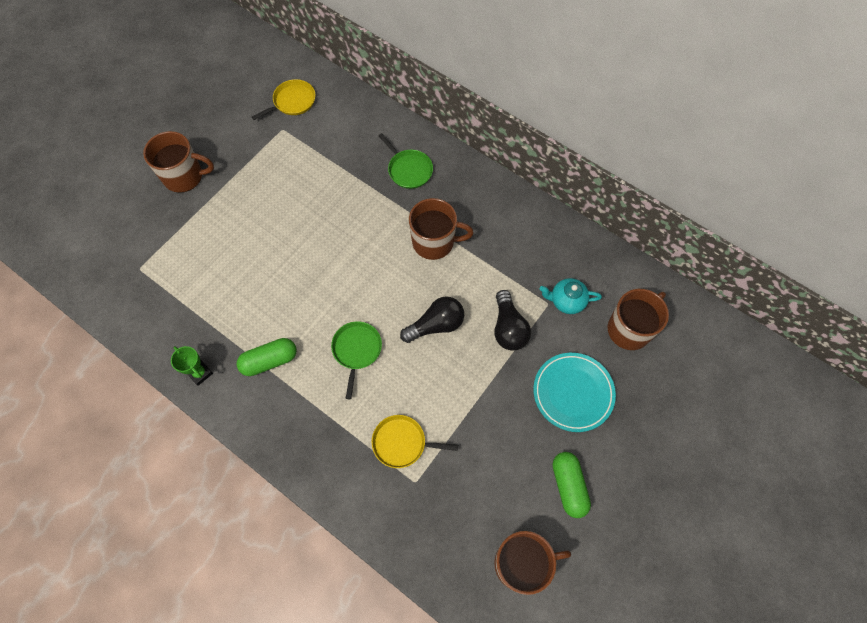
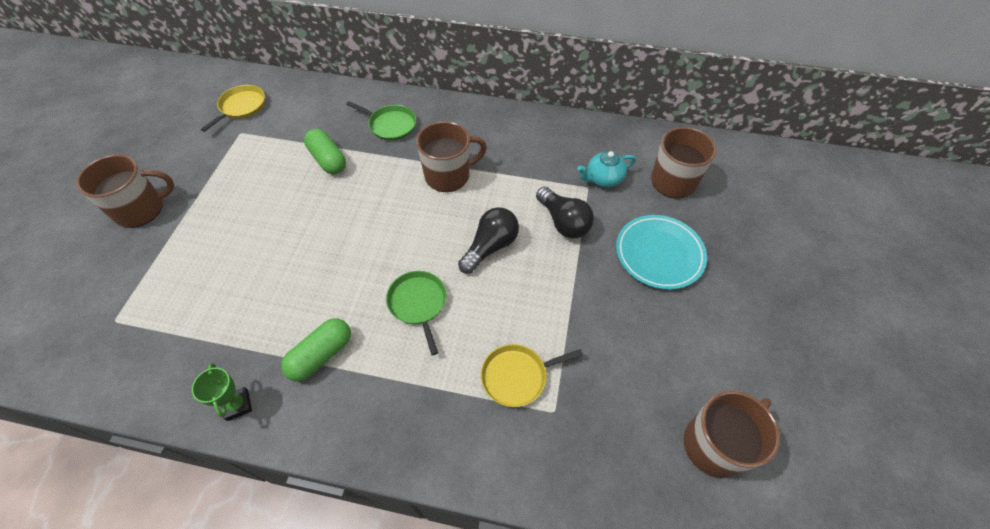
camera: 25 degrees left, 10 degrees down
(200, 373) = (237, 405): green trophy -> green trophy turned 45 degrees clockwise
(568, 486) = (710, 342): green capsule -> green capsule (328, 160)

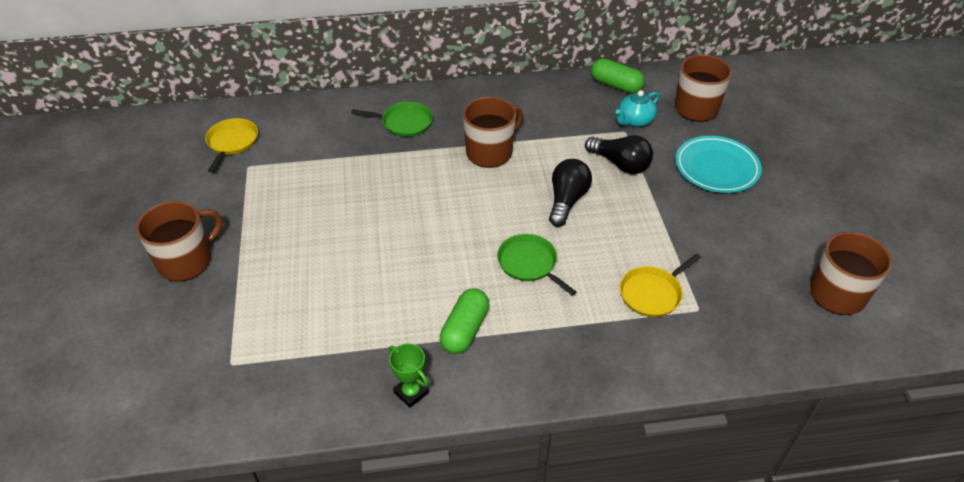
camera: 20 degrees left, 10 degrees down
(328, 160) = (360, 168): green capsule -> green capsule (615, 85)

